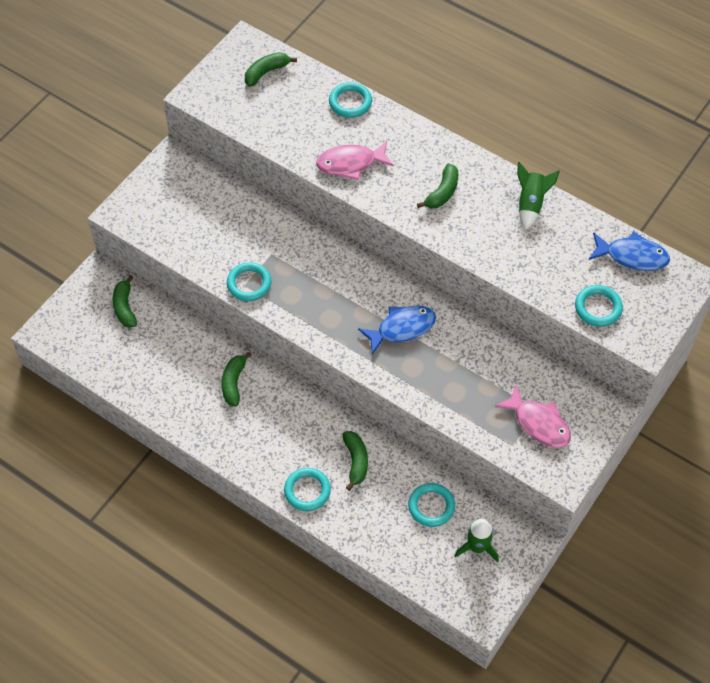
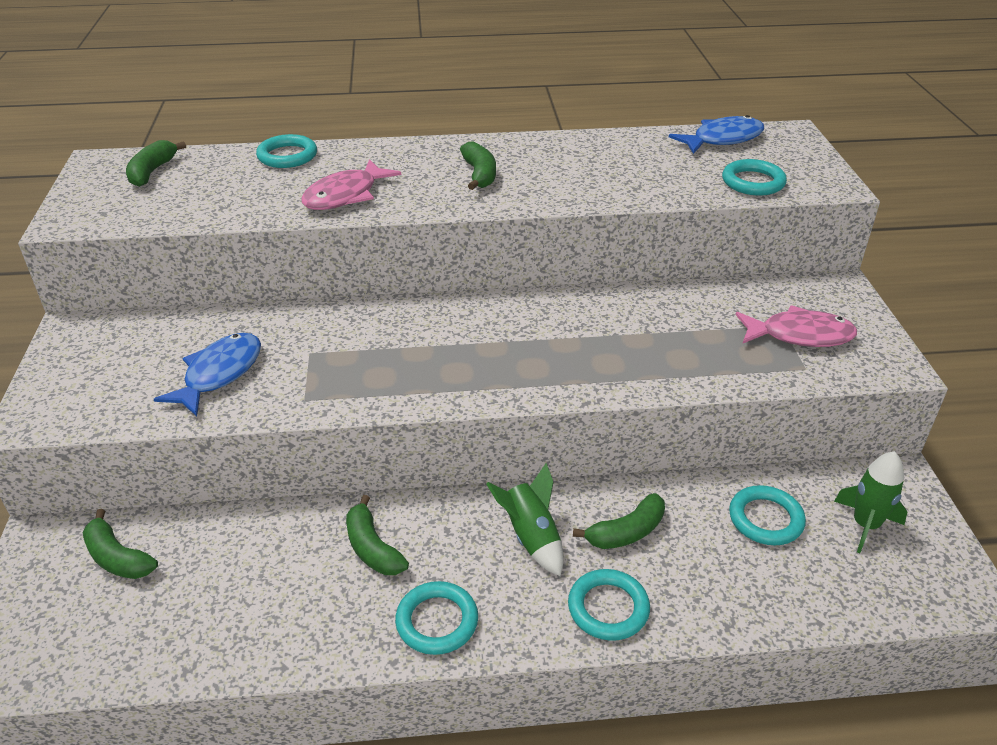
camera: 40 degrees left, 20 degrees down
(249, 284) = (310, 395): turquoise ring -> turquoise ring (437, 621)
(356, 461) = (626, 532): green banana -> green banana turned 105 degrees clockwise
(402, 328) = (551, 337): blue fish -> blue fish (219, 374)
(531, 204) = (579, 147): green rocket -> green rocket (531, 537)

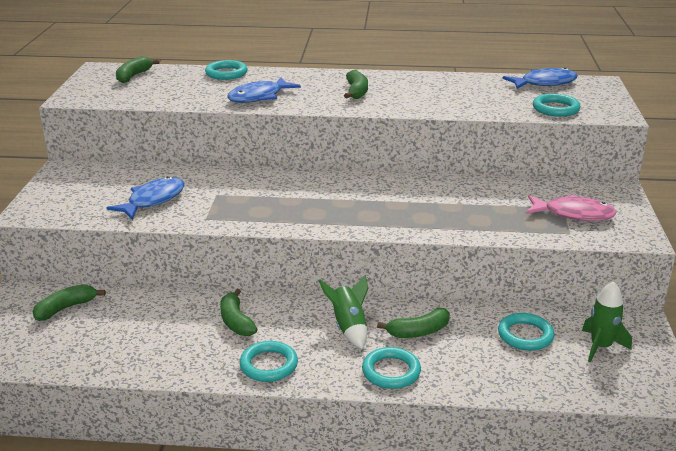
camera: 10 degrees right, 10 degrees down
(118, 557) = (66, 308): green banana -> green banana turned 90 degrees clockwise
(345, 195) = (259, 97): pink fish -> blue fish

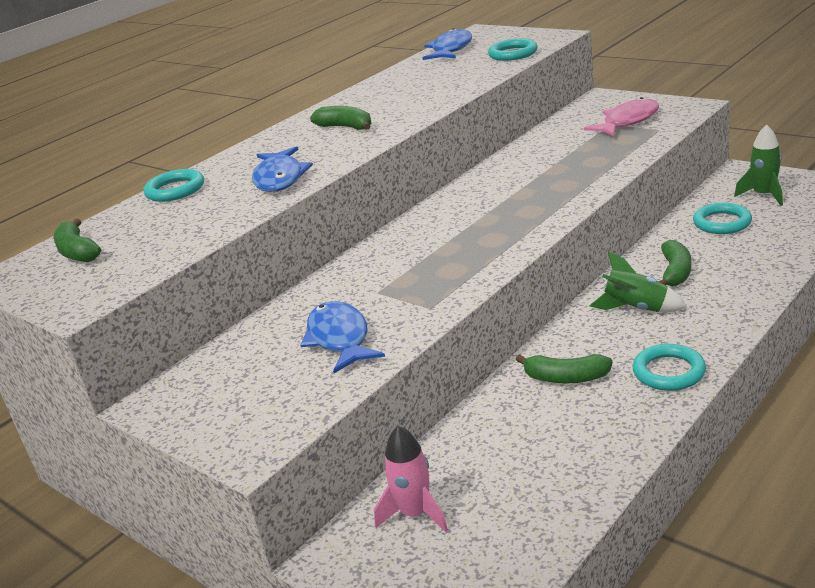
camera: 50 degrees left, 0 degrees up
(66, 308) = (415, 514): green banana -> pink rocket
(391, 371) = (731, 301): turquoise ring -> none

